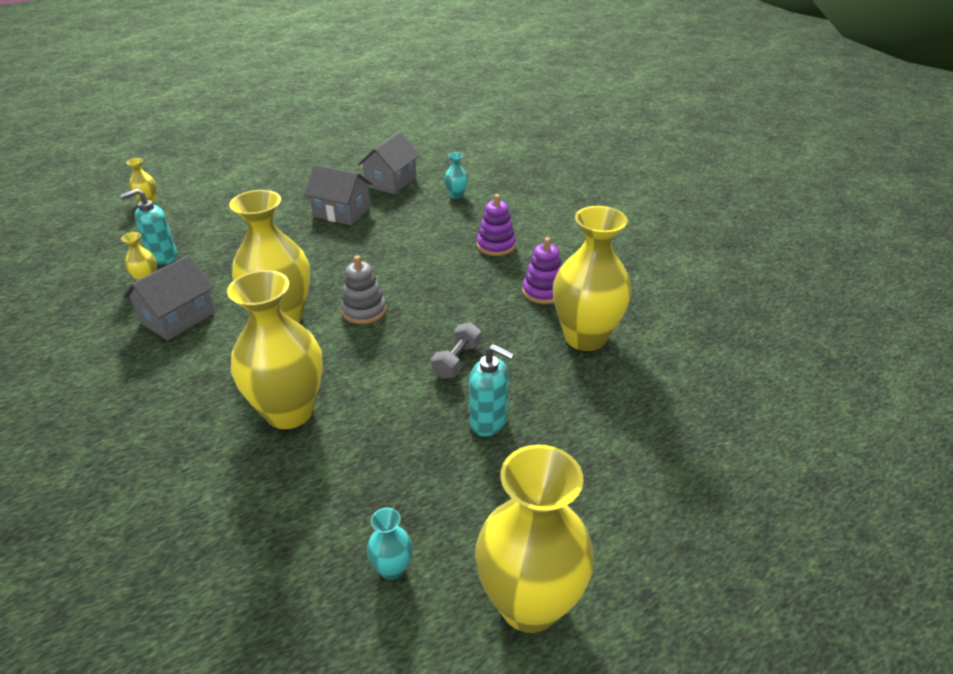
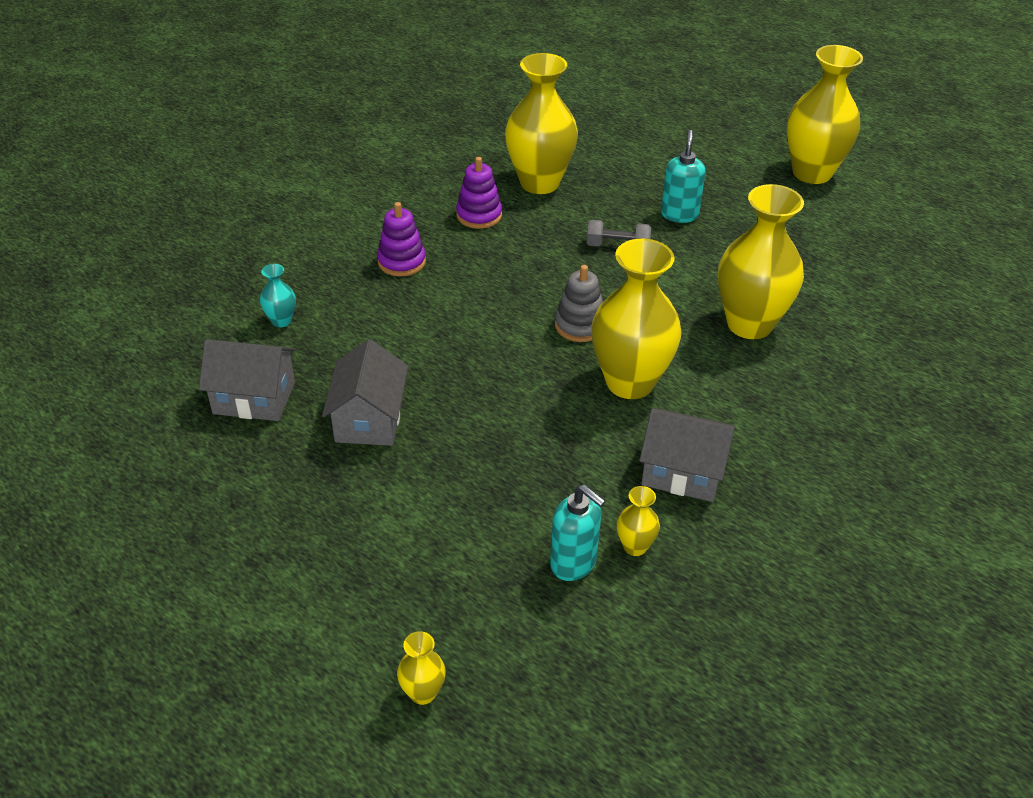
camera: 110 degrees left, 5 degrees up
(392, 568) = (837, 228): turquoise vase -> none

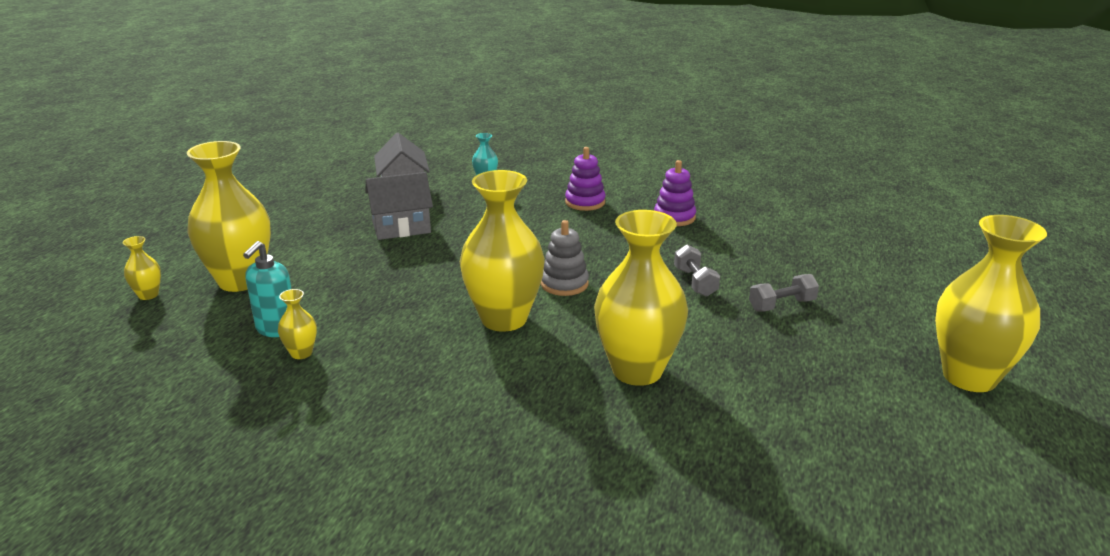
camera: 70 degrees right, 15 degrees down
(539, 183) = (751, 232): yellow vase -> yellow vase (240, 281)
(679, 214) = (782, 305): turquoise soap dispenser -> grey dumbbell
(682, 472) = (399, 363): grey house -> none

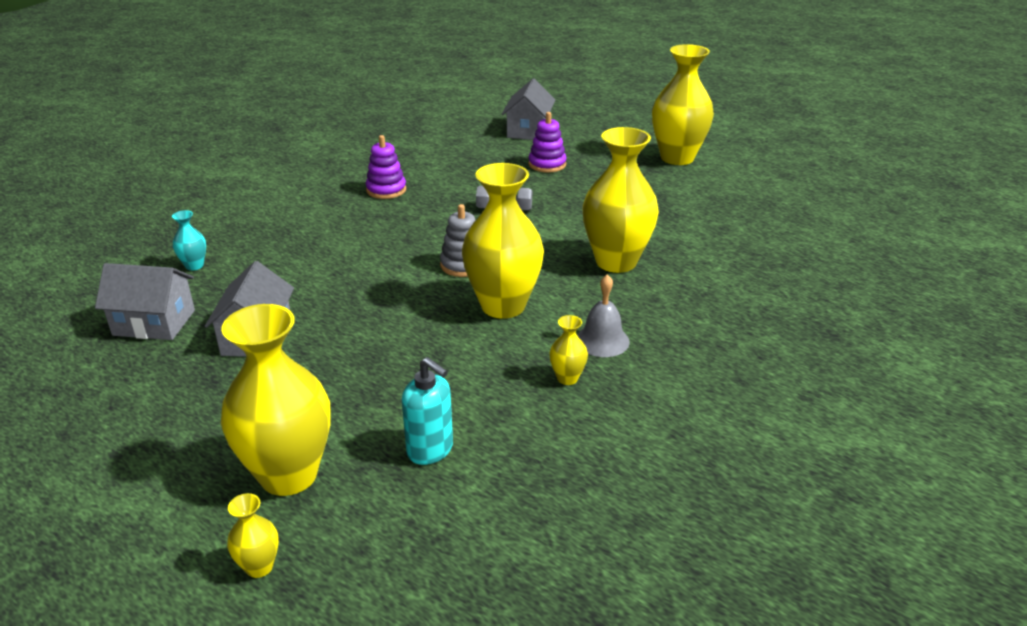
camera: 70 degrees left, 5 degrees up
(301, 353) = (492, 435): yellow vase -> yellow vase (567, 378)
(471, 387) = (602, 340): none -> grey bell
(585, 202) = (312, 222): purple stacking toy -> purple stacking toy (547, 164)
(782, 305) = (560, 187): grey dumbbell -> none
(904, 259) = (528, 131): none -> grey house

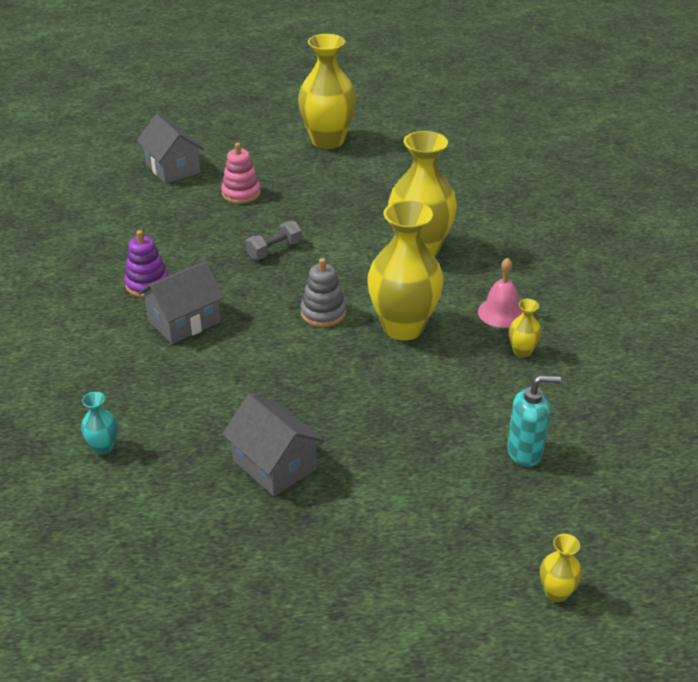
camera: 45 degrees left, 5 degrees up
(154, 323) = (166, 512): grey house -> grey house (184, 321)
(288, 475) = (474, 532): yellow vase -> none
(547, 164) = (241, 193): purple stacking toy -> pink stacking toy
(602, 340) = (501, 313): grey bell -> pink bell

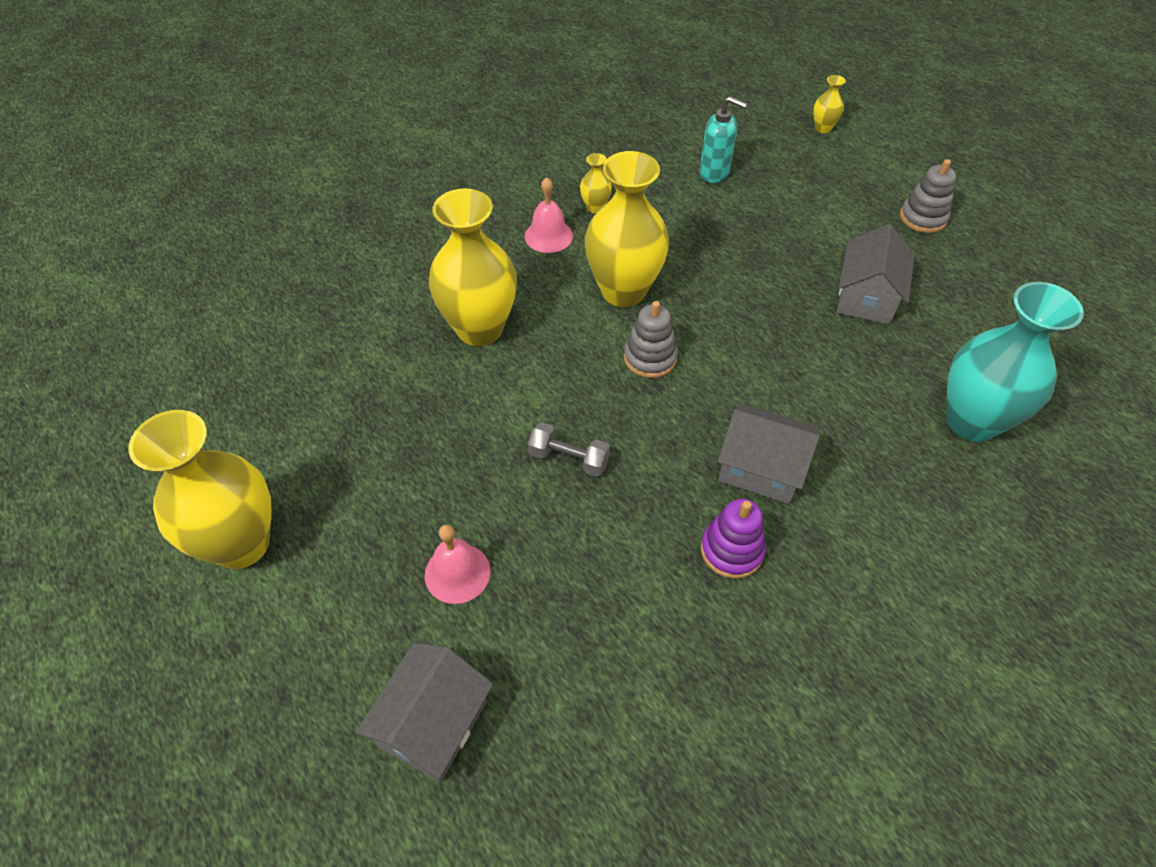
camera: 120 degrees left, 15 degrees up
(103, 447) = (971, 421): turquoise vase -> turquoise vase, size x2.34
(241, 193) = (457, 573): pink stacking toy -> pink bell
(338, 581) = (923, 218): none -> grey stacking toy
(525, 452) = (714, 173): turquoise soap dispenser -> turquoise soap dispenser turned 150 degrees clockwise

